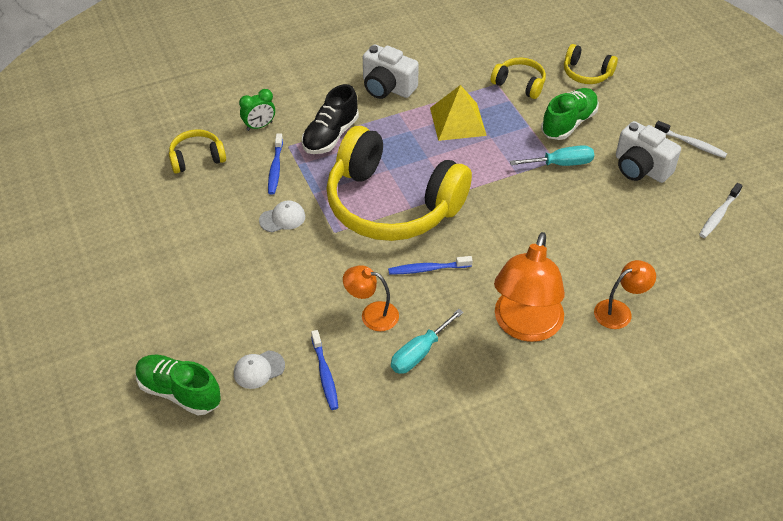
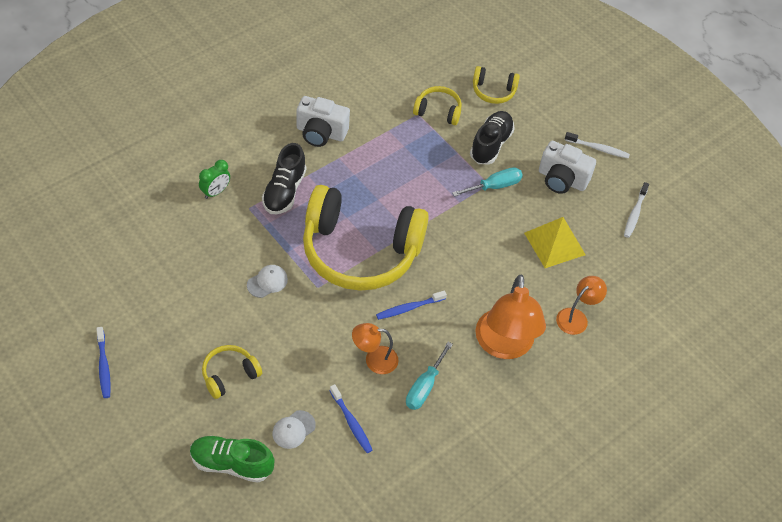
camera: 20 degrees left, 5 degrees up
(197, 158) = (168, 235): yellow headphones -> yellow headphones (229, 375)
(275, 168) = (244, 233): blue toothbrush -> blue toothbrush (104, 366)
(458, 121) = (394, 158): yellow pyramid -> yellow pyramid (554, 243)
(568, 123) = (490, 145): green shoe -> black shoe

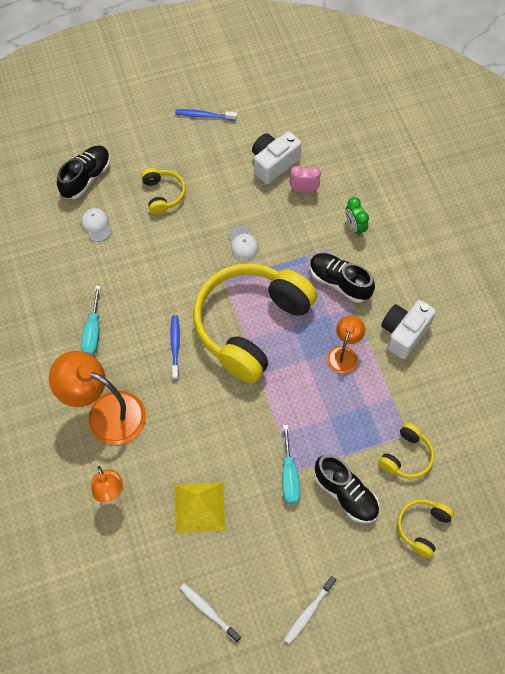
camera: 115 degrees right, 10 degrees up
(182, 244) = (304, 190): none -> pink clock
(231, 464) = (86, 178): green shoe -> black shoe
(351, 422) = (84, 267): blue toothbrush -> none
(374, 359) = (135, 302): orange lamp -> orange lamp (344, 354)
(424, 387) = (93, 332): turquoise screwdriver -> turquoise screwdriver turned 135 degrees counterclockwise
(562, 179) = (277, 551): white camera -> white camera (273, 163)

